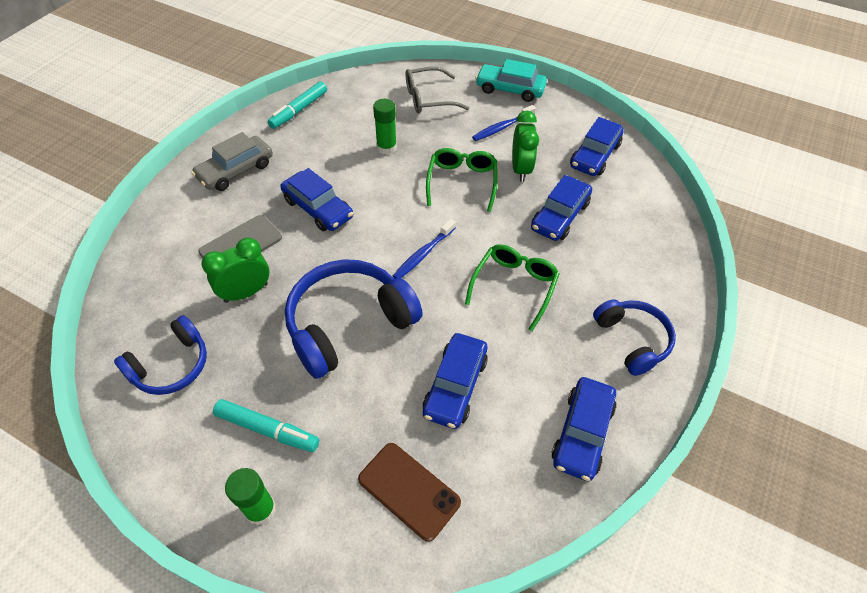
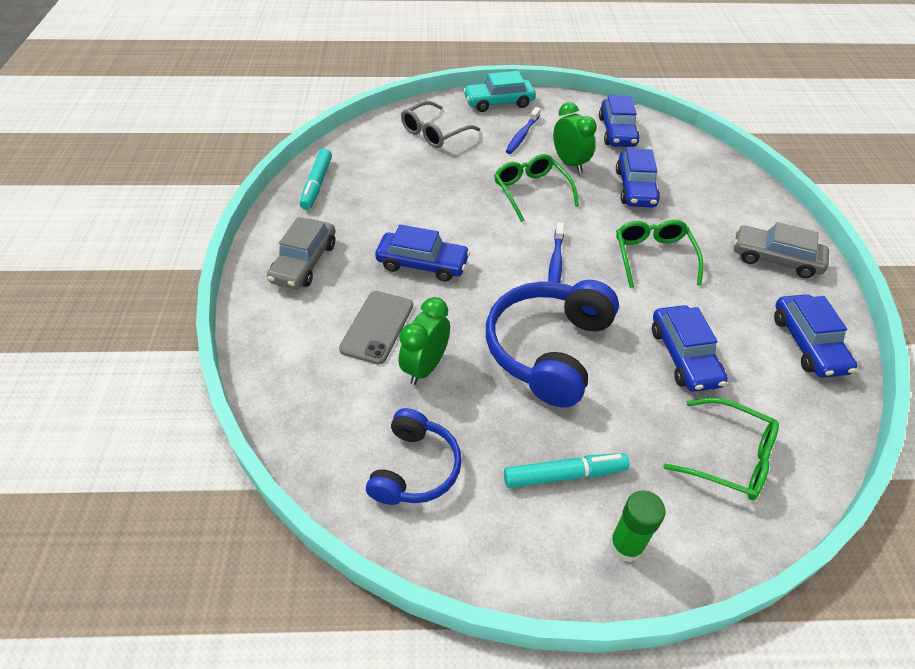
camera: 30 degrees left, 5 degrees down
(386, 147) = (436, 187): green glue stick -> none
(409, 490) = (729, 457): brown phone -> green glasses
(632, 340) = (775, 259): blue headphones -> grey car

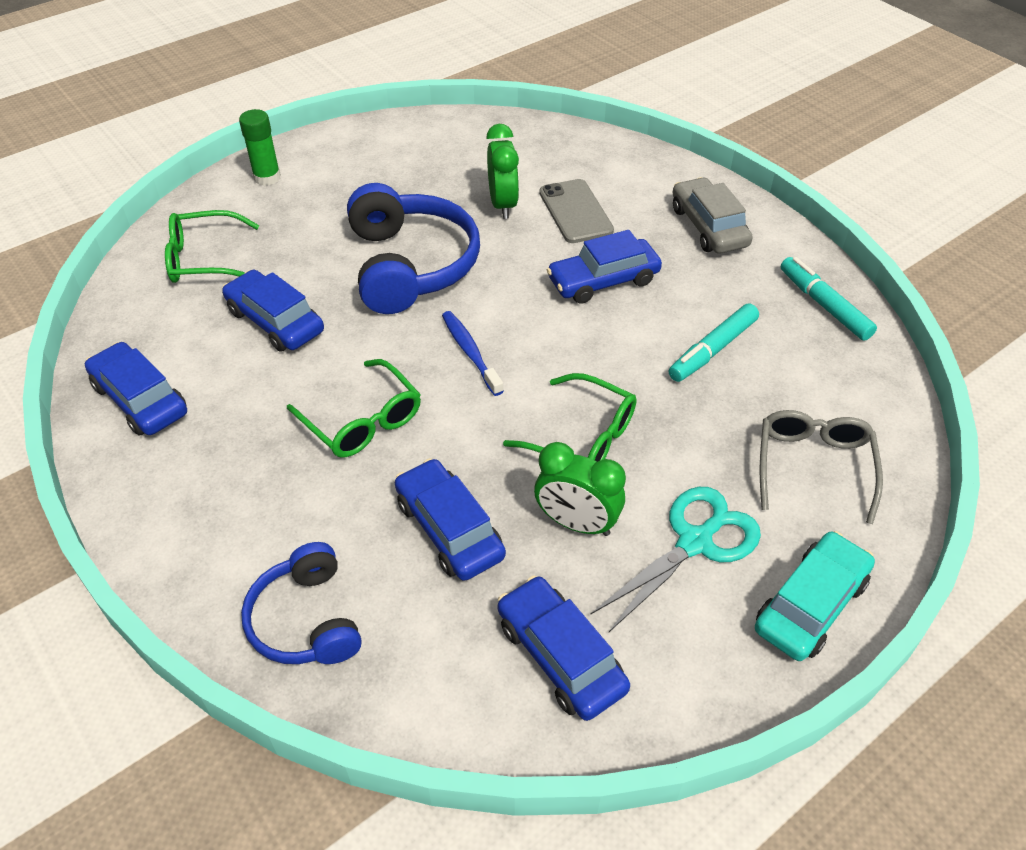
camera: 145 degrees right, 0 degrees up
(414, 468) = (445, 150): blue headphones -> blue headphones (307, 620)
(522, 135) = (695, 542): blue toothbrush -> turquoise scissors
(564, 475) = (334, 192): turquoise marker -> turquoise marker (712, 350)
(775, 259) = (198, 505): grey car -> none

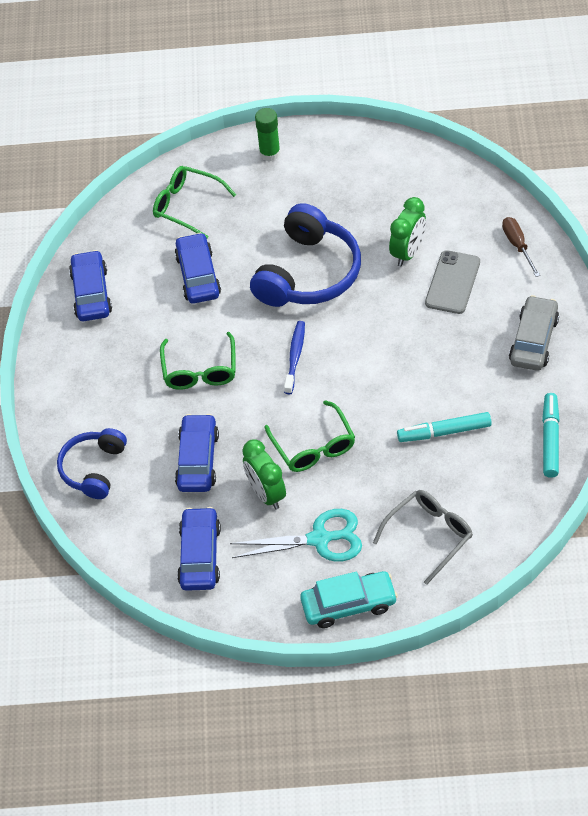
camera: 40 degrees right, 5 degrees up
(603, 280) = (421, 347): blue car -> none
(607, 158) = (517, 245): none -> brown screwdriver

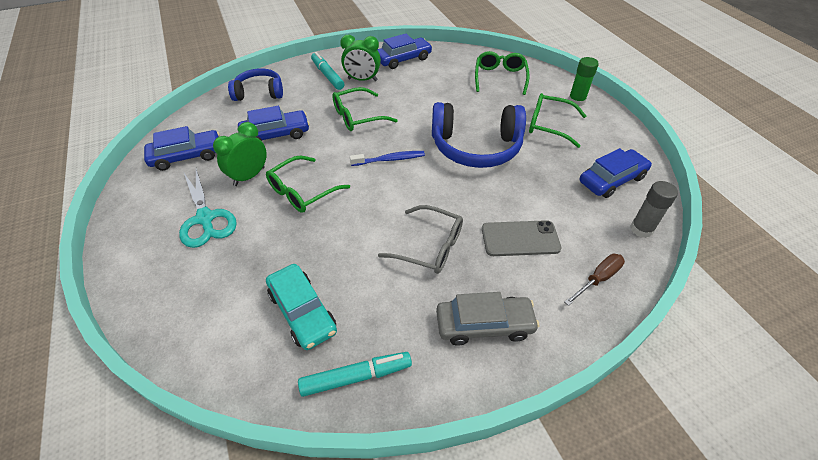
camera: 65 degrees right, 5 degrees down
(198, 275) = (442, 96): blue car -> blue car (612, 180)
(301, 196) = (549, 125): none -> green glasses
(349, 604) = (133, 255): turquoise car -> turquoise car (302, 312)
(408, 252) = (534, 199): green clock -> green clock (362, 80)
(429, 535) = (213, 296): grey glasses -> grey glasses (430, 247)
(444, 432) = (340, 276): turquoise marker -> turquoise marker (327, 75)
(477, 189) = (641, 229): none -> grey glue stick

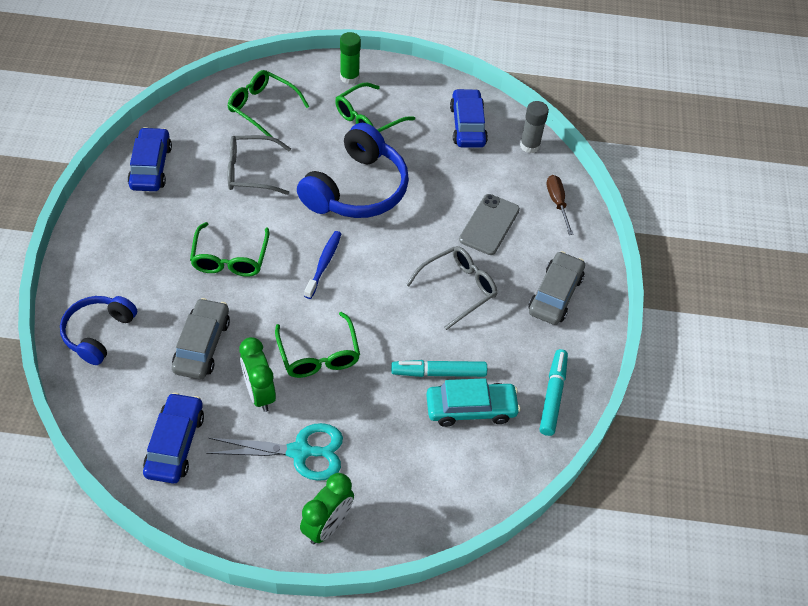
camera: 65 degrees left, 5 degrees up
(275, 134) = (202, 345): blue car -> grey car
(327, 75) = (120, 251): turquoise marker -> turquoise marker (438, 373)
(362, 80) = (160, 223): green clock -> green clock (327, 526)
(440, 95) = (251, 171): none -> grey glasses

